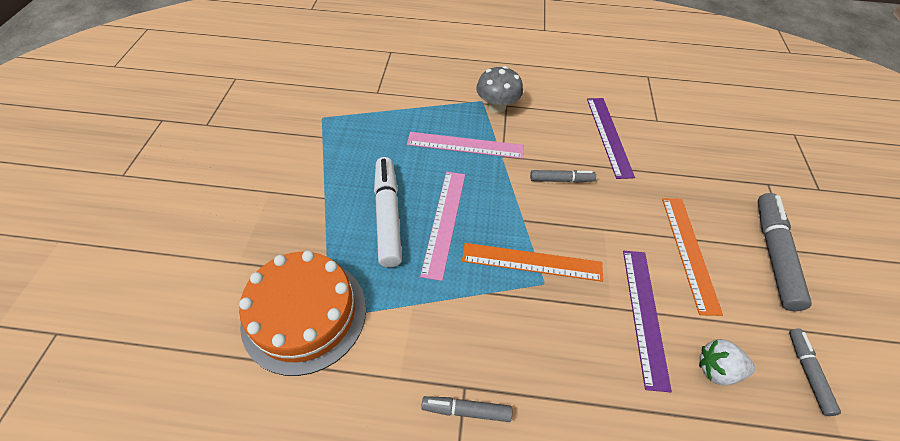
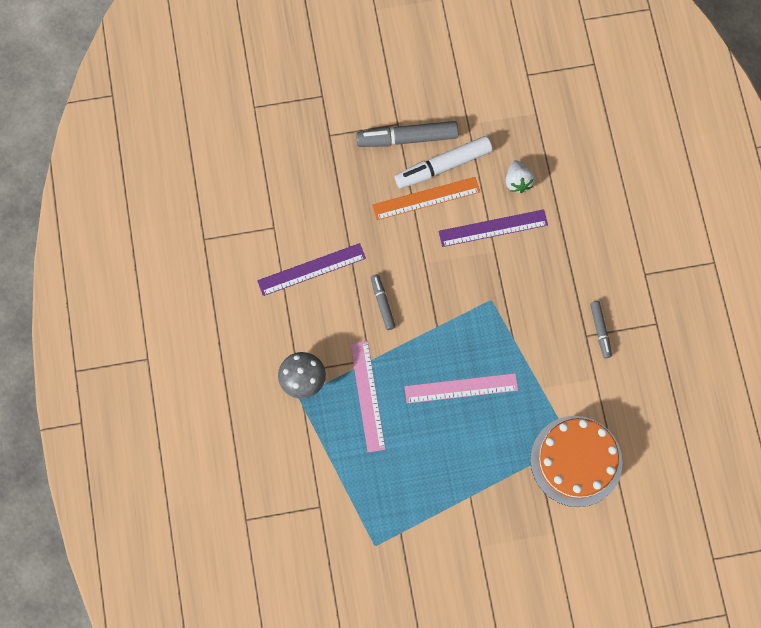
camera: 105 degrees left, 20 degrees up
(388, 215) = (470, 435): white marker -> white marker (443, 166)
(532, 262) = (475, 312): orange ruler -> none
(807, 373) = (500, 127): grey marker -> none

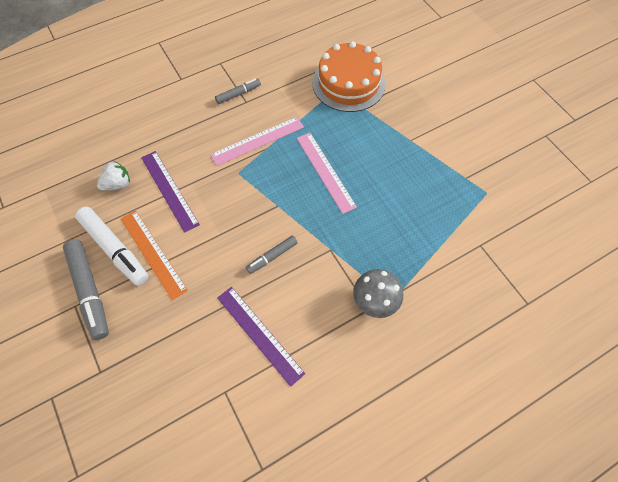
camera: 110 degrees left, 10 degrees down
(367, 396) = (364, 240): pink ruler -> pink ruler (257, 141)

